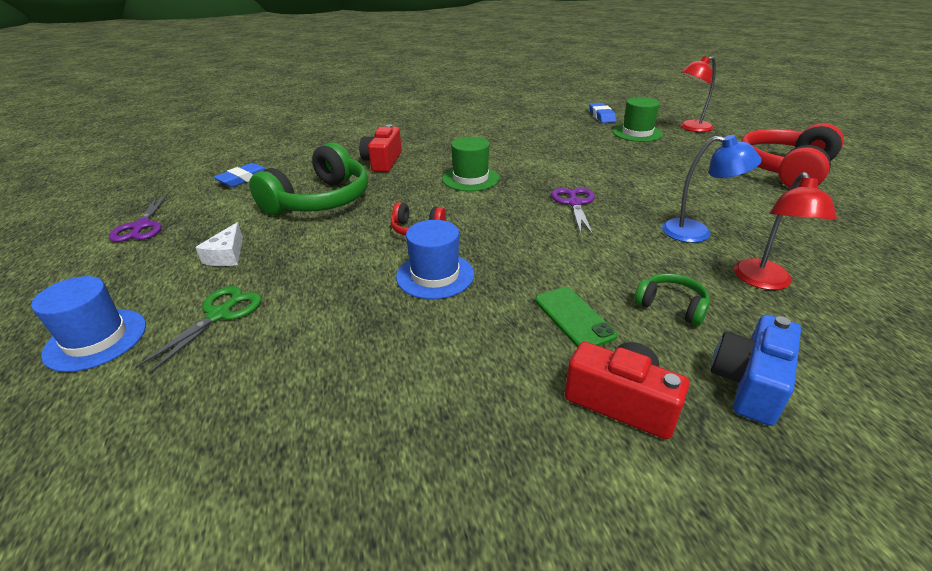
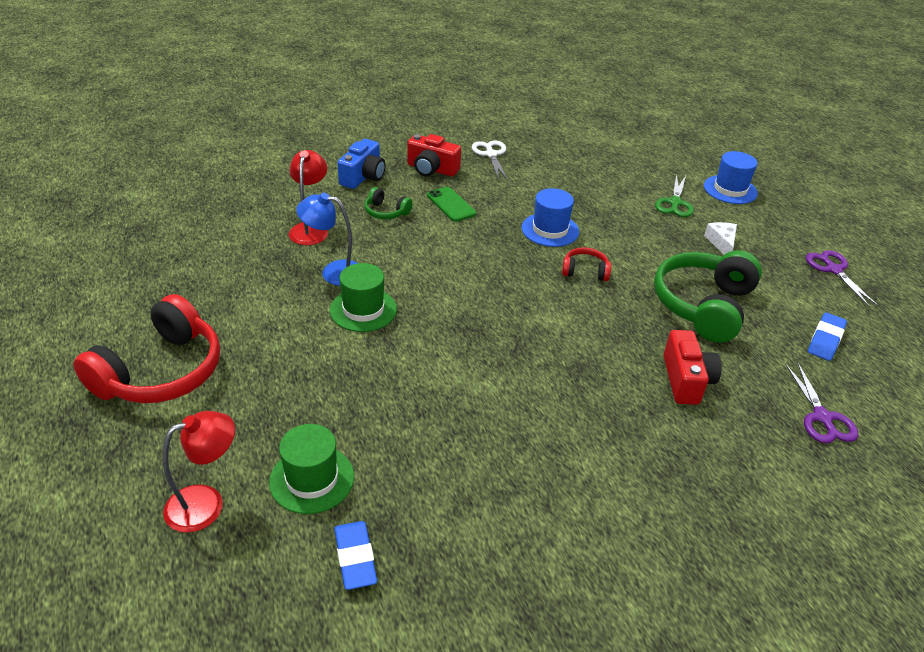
camera: 170 degrees right, 5 degrees up
(470, 179) = (558, 346): green hat -> green hat (363, 310)
(494, 450) = (491, 154): none -> white scissors
(574, 203) = (439, 306): purple scissors -> purple scissors (822, 417)

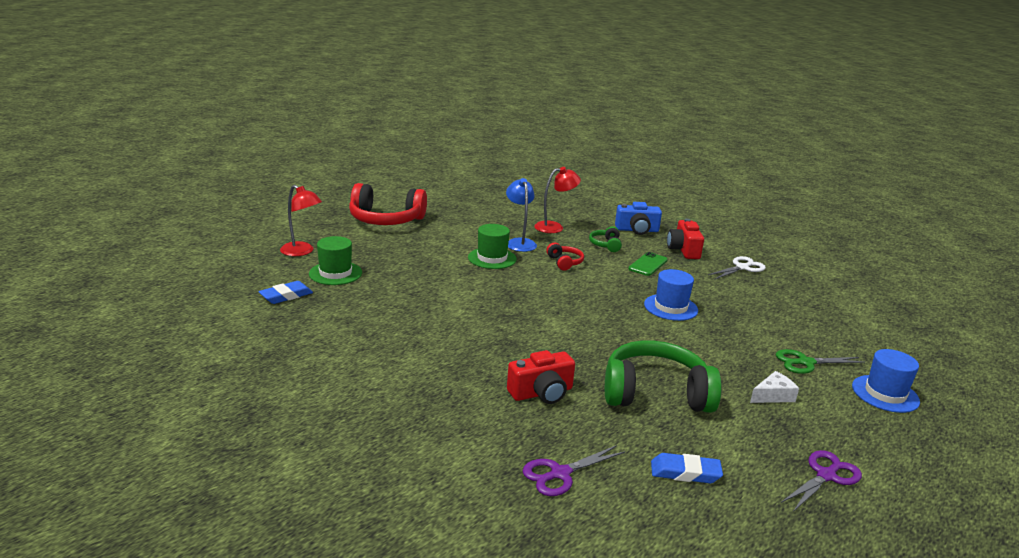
camera: 65 degrees right, 15 degrees down
(585, 271) = (633, 330): red headphones -> red headphones (564, 262)

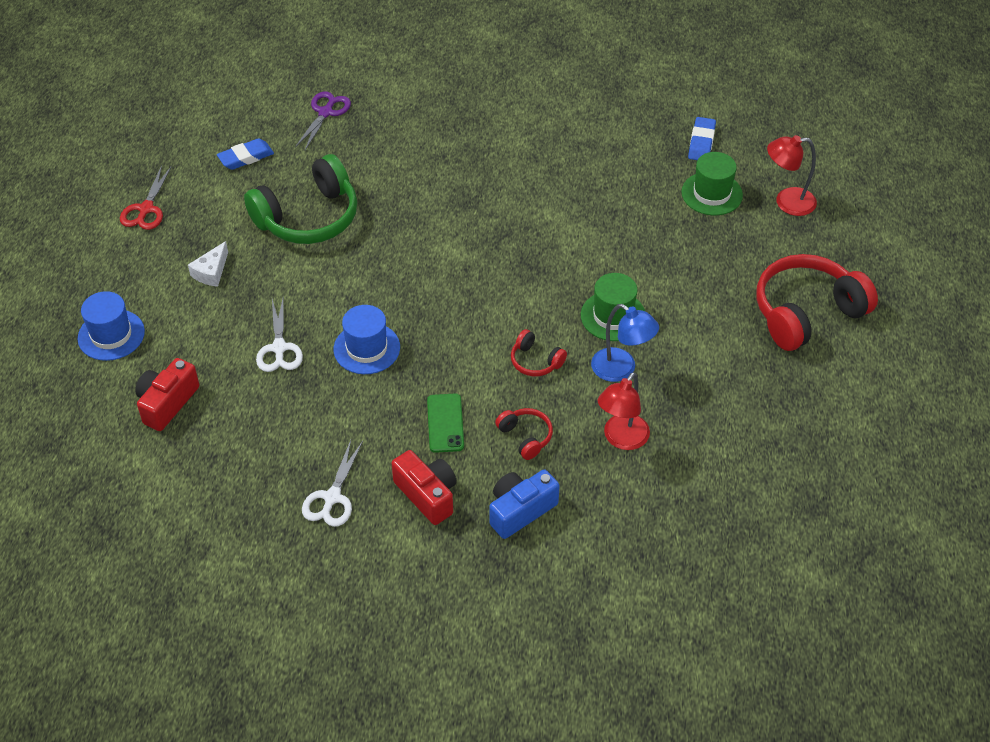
camera: 145 degrees right, 25 degrees up
(541, 393) = (393, 167): red camera -> red camera (167, 403)
(605, 245) = (525, 437): green headphones -> red headphones
(737, 332) = (279, 348): none -> white scissors
(805, 362) = (195, 338): green scissors -> none
(826, 475) = (146, 209): purple scissors -> red scissors

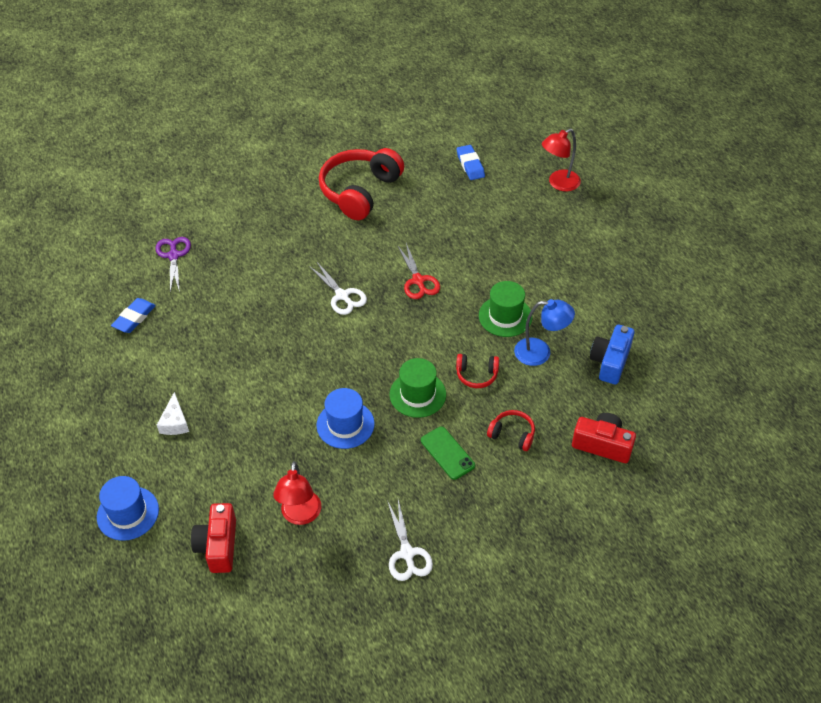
camera: 30 degrees left, 0 degrees up
(146, 209) = (80, 396): red scissors -> red scissors (418, 281)
(279, 348) = (276, 457): white scissors -> white scissors (342, 296)
(308, 217) = (222, 343): green headphones -> none
(427, 495) = (476, 514): red camera -> red camera (602, 445)
(520, 510) = (550, 491): blue camera -> blue camera (610, 362)
(621, 439) = (579, 403): red lamp -> red lamp (300, 515)
(712, 194) = (505, 198): green hat -> green hat (417, 394)
(806, 312) = (629, 255): red headphones -> red headphones (359, 191)

